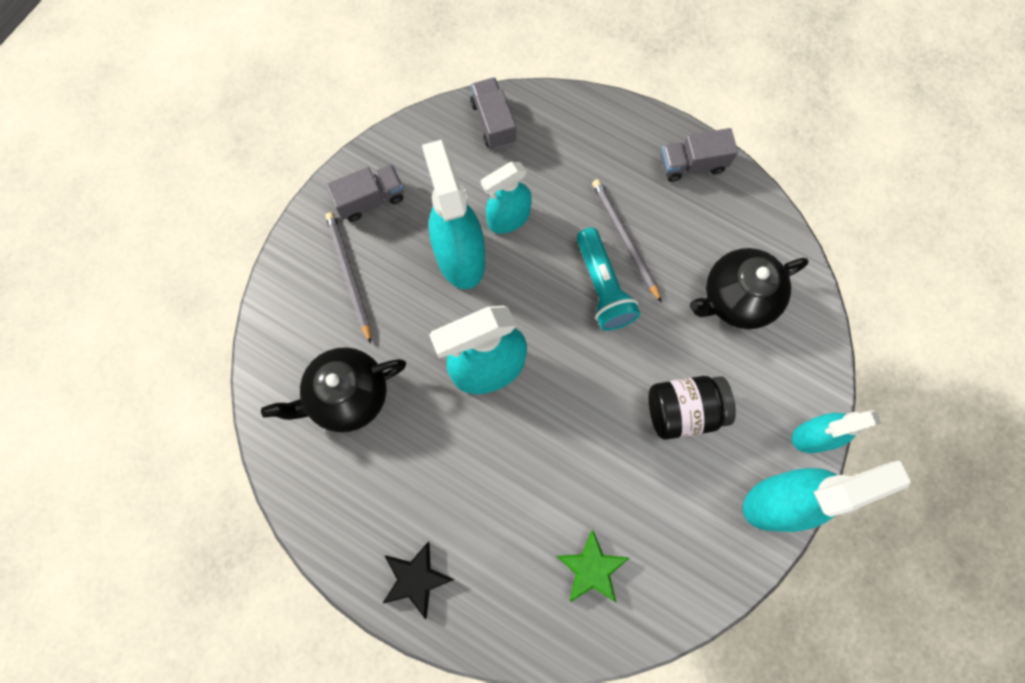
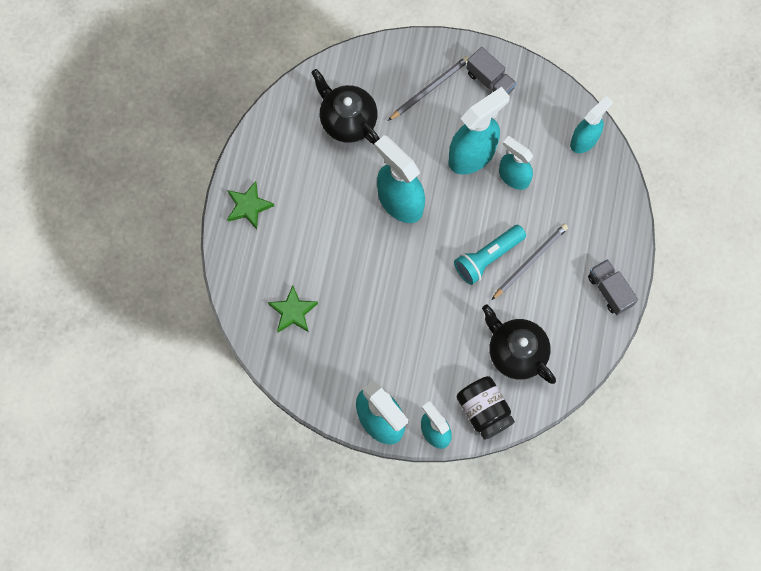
camera: 70 degrees right, 0 degrees up
(416, 579) = (248, 206): black star -> green star
(493, 122) = (584, 140): grey truck -> turquoise spray bottle
(683, 411) = (419, 339): black jar -> black jar (484, 410)

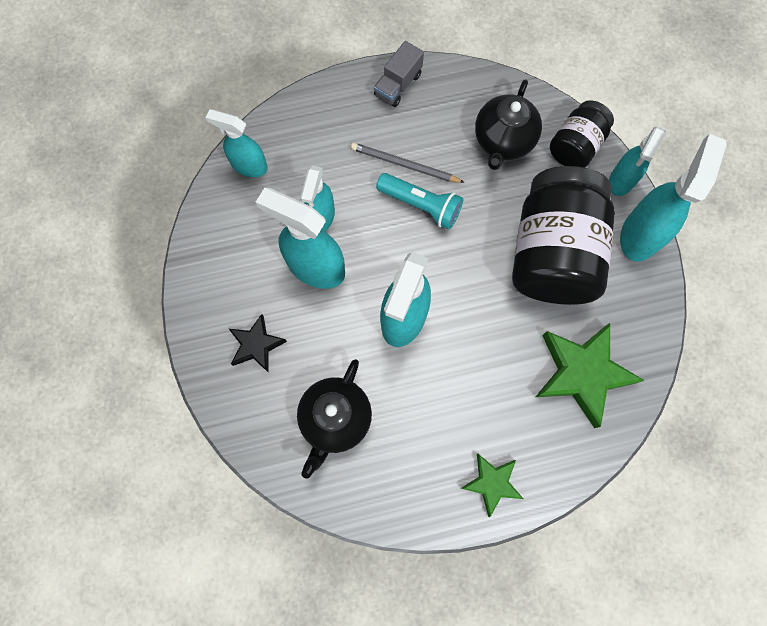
camera: 115 degrees left, 0 degrees up
(293, 312) = (582, 373): green star -> green star, size x1.76
(398, 340) = (552, 253): none -> black jar
(430, 88) = (256, 345): grey pencil -> black star
(490, 80) = (219, 285): grey truck -> none

